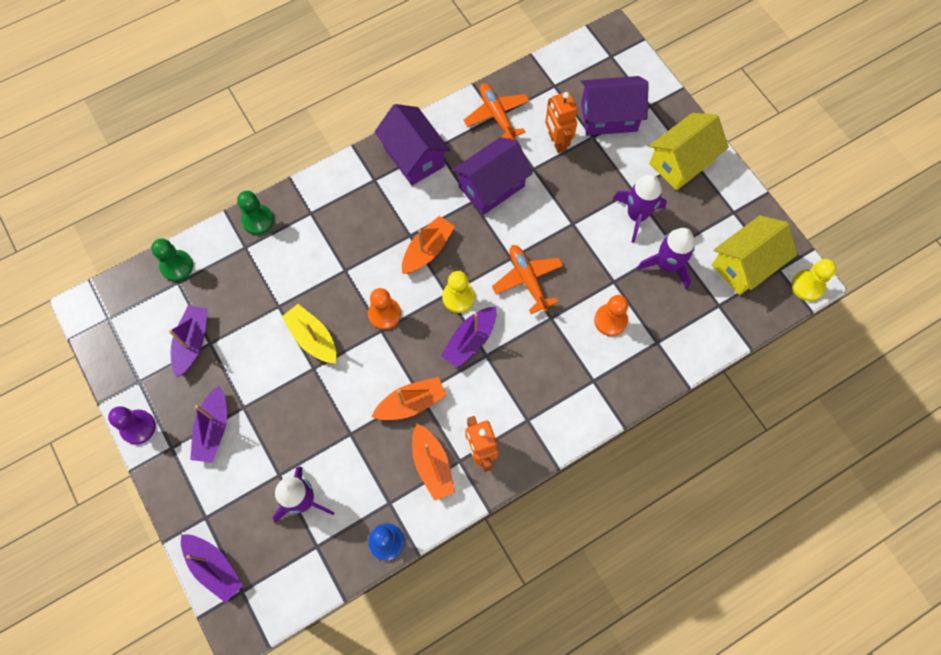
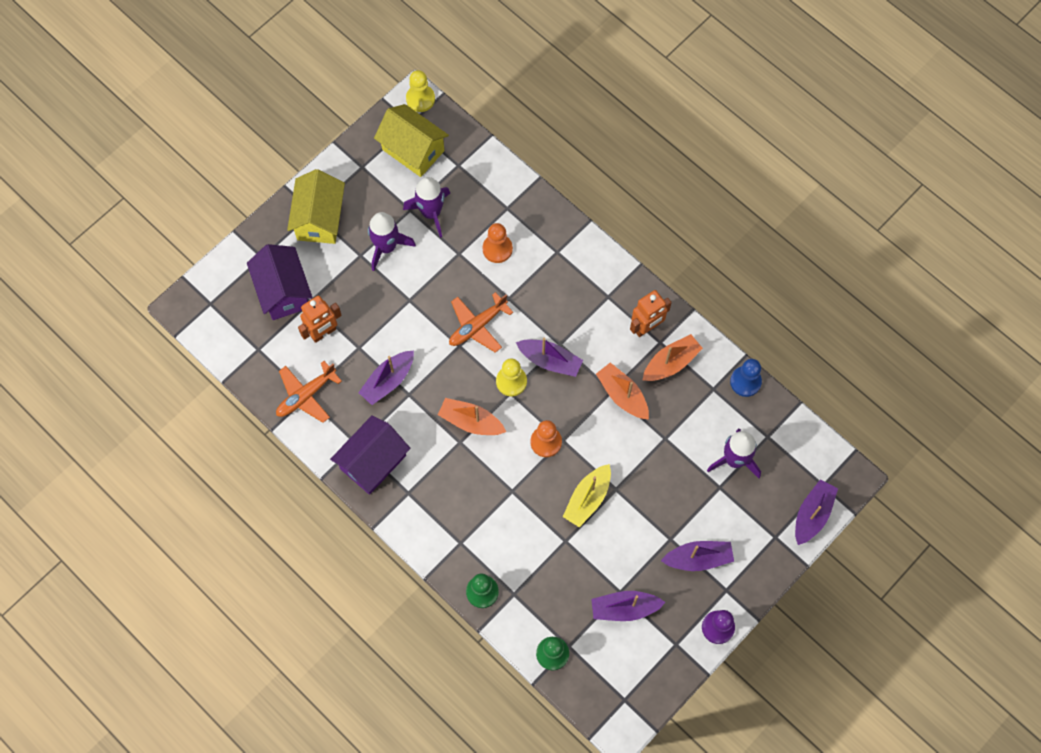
camera: 105 degrees left, 0 degrees up
(491, 186) = (388, 381): purple house -> purple boat
(681, 162) = (319, 219): yellow house -> yellow house turned 60 degrees clockwise

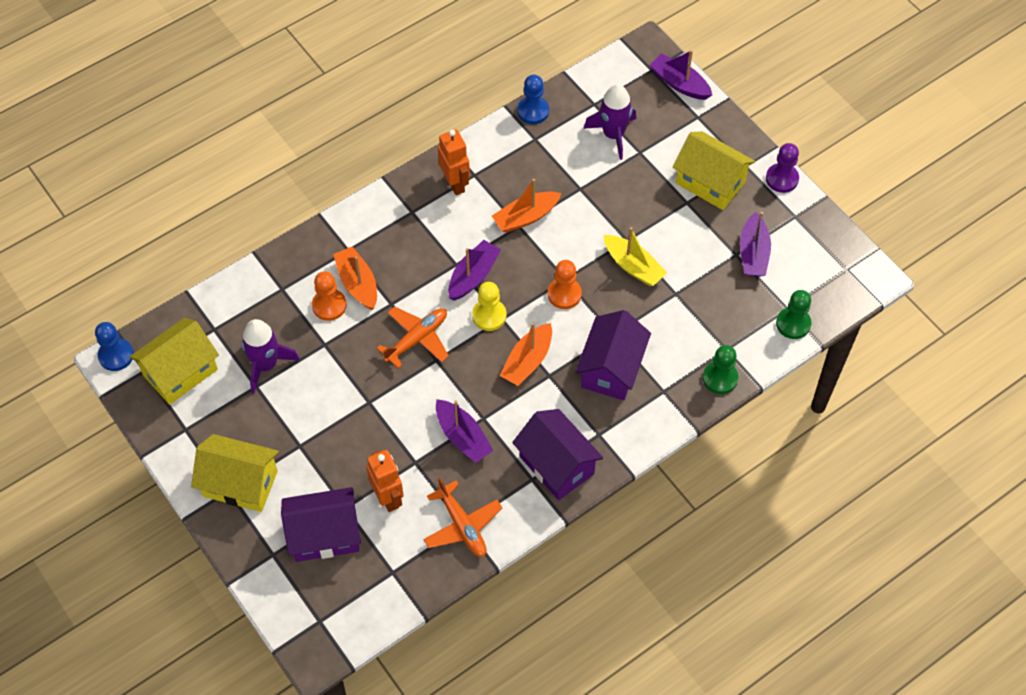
camera: 80 degrees left, 10 degrees down
(386, 247) = (296, 416): purple rocket -> none
(420, 99) = (116, 355): yellow pawn -> blue pawn
(475, 494) = (611, 369): none -> purple house
(477, 326) = (417, 339): orange plane -> orange plane turned 105 degrees counterclockwise
(671, 363) = (499, 169): orange boat -> orange boat (357, 283)
(698, 558) = (710, 182): purple boat -> yellow house

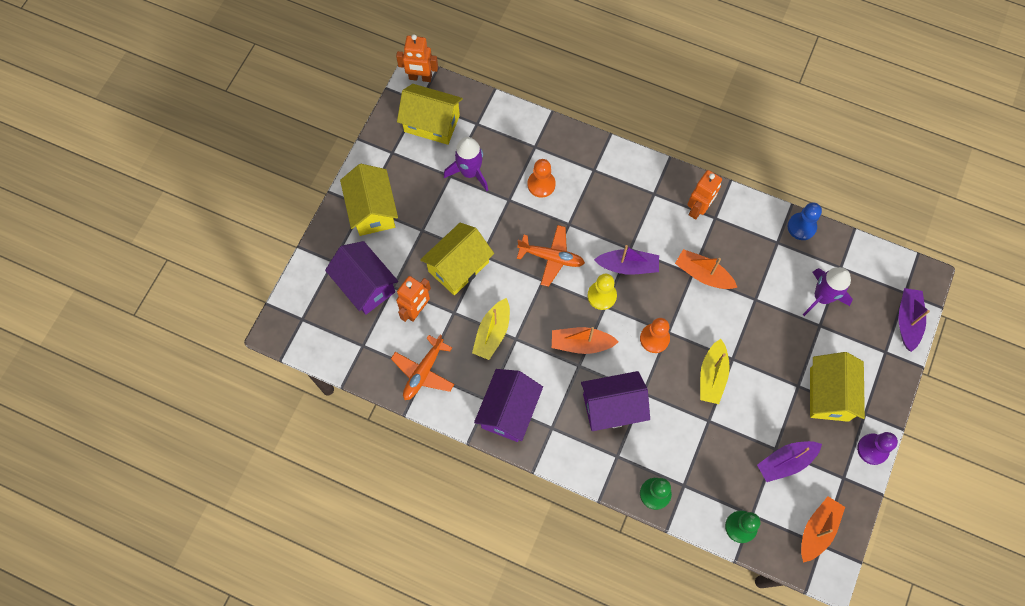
camera: 60 degrees right, 10 degrees up
(116, 355) = (420, 77): blue pawn -> orange robot
(357, 283) = (570, 192): orange boat -> orange boat (817, 530)
(367, 431) = (458, 267): none -> yellow house
(463, 437) = (492, 333): purple boat -> yellow boat

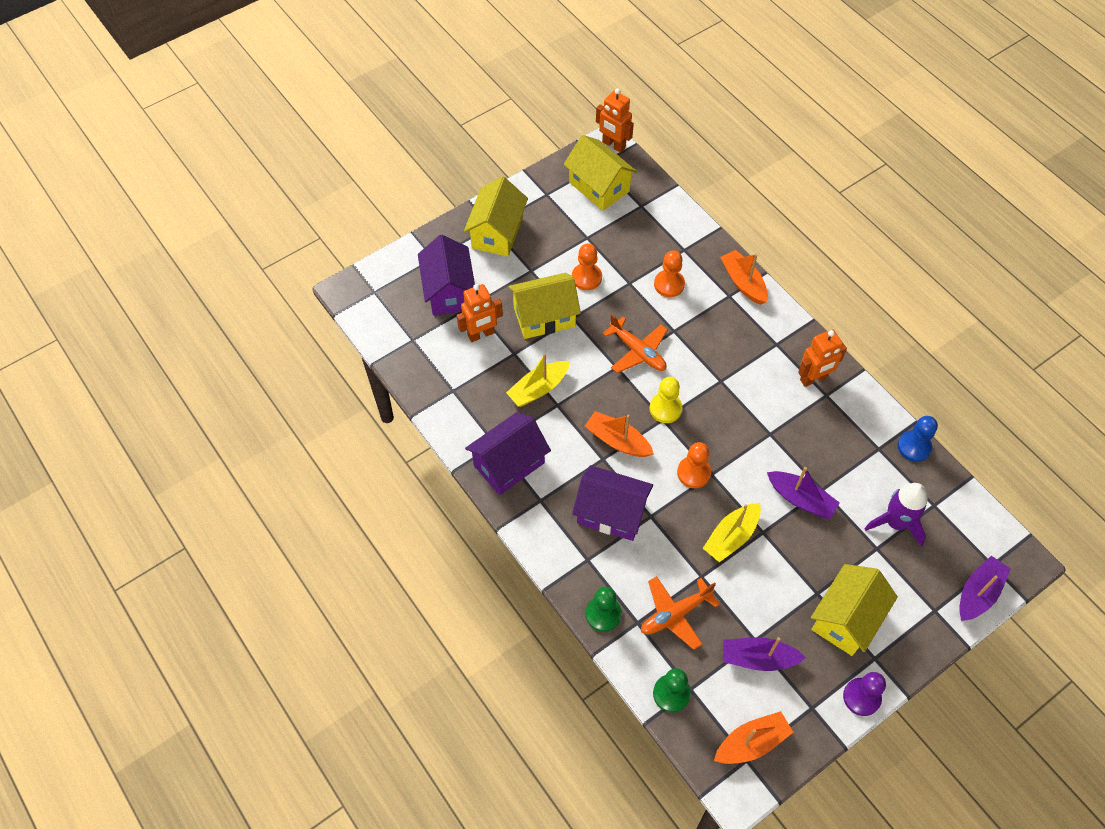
camera: 30 degrees right, 10 degrees down
(423, 372) = (452, 390): orange plane -> orange plane (675, 614)
(469, 172) = (607, 243): purple rocket -> none
(471, 213) = (586, 277): none -> orange pawn
(628, 266) = (708, 395): purple boat -> purple boat (801, 499)
(703, 274) = (781, 440): orange boat -> orange boat (743, 282)

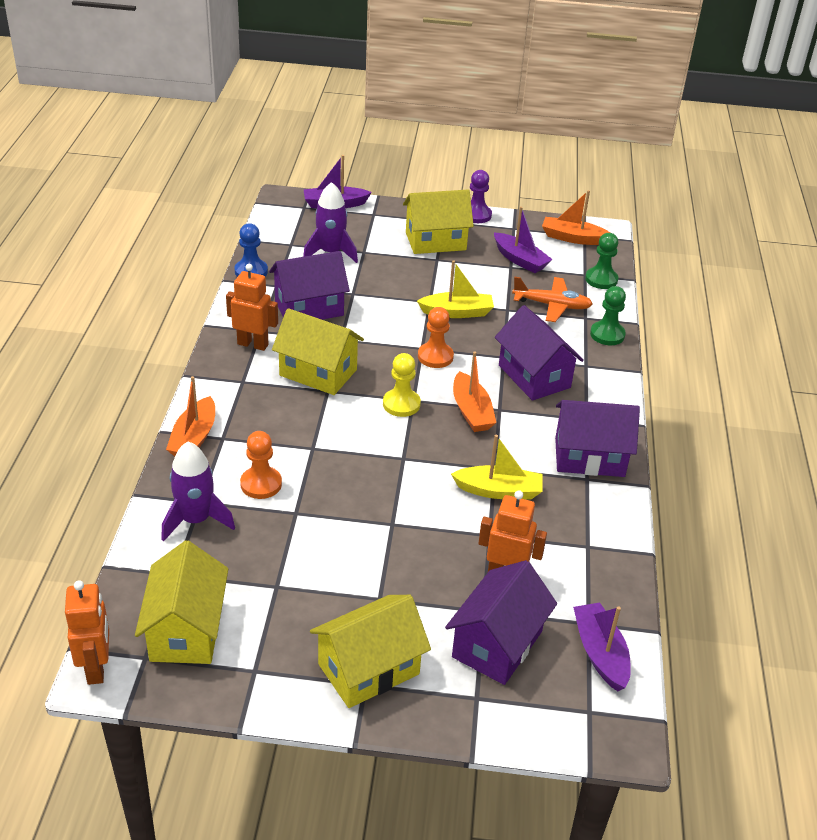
camera: 140 degrees left, 20 degrees down
(544, 317) = (420, 544): yellow house -> yellow house (318, 372)
(586, 277) = (331, 548): orange pawn -> none
(638, 351) = (368, 455): orange plane -> none
(671, 238) = (196, 520): none -> purple rocket
(801, 499) = (376, 298): purple boat -> purple boat (600, 653)
(827, 445) = (309, 308): none -> purple house

